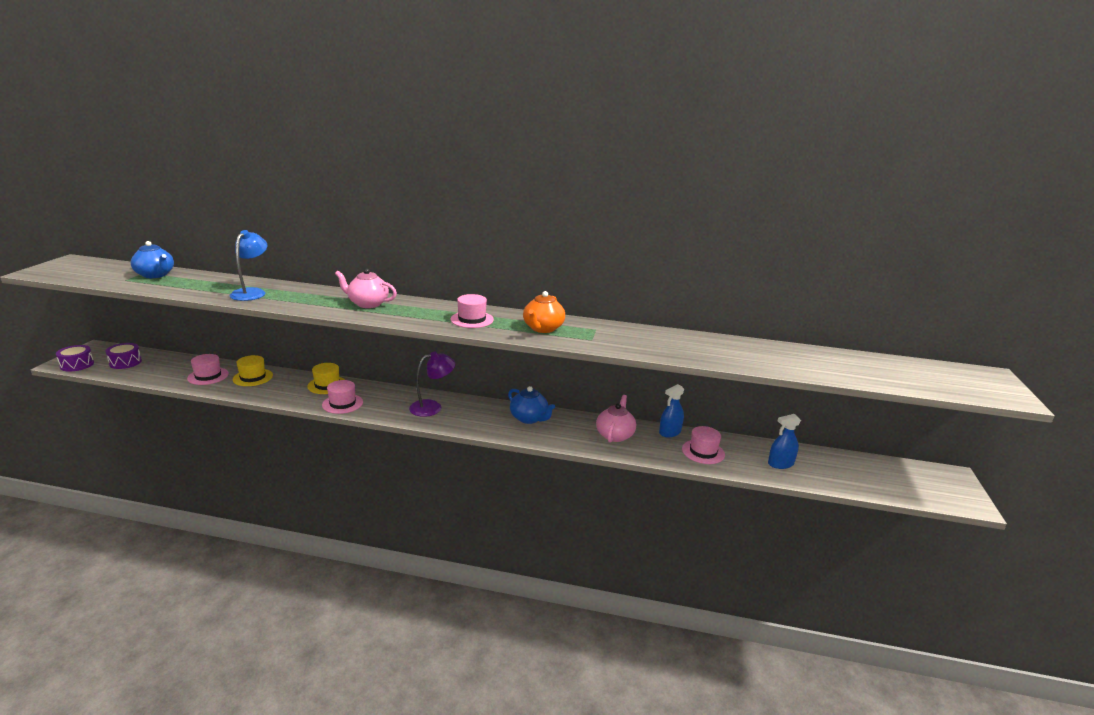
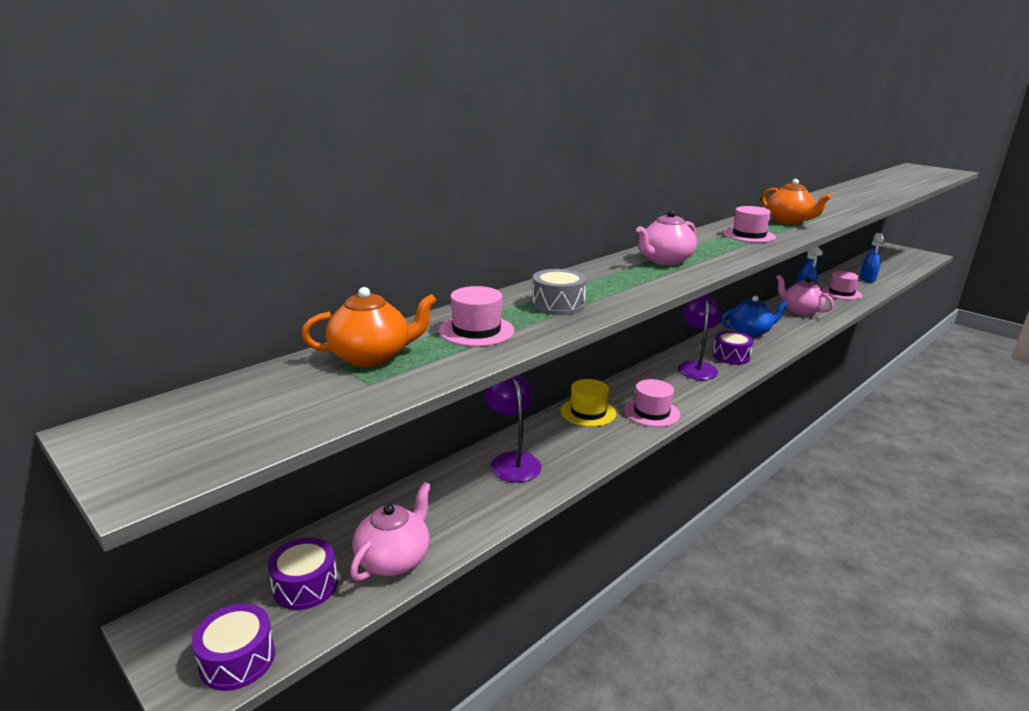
camera: 55 degrees left, 0 degrees up
(149, 373) = (394, 559): none -> pink teapot
(155, 275) = (372, 357): blue teapot -> orange teapot
(208, 376) = (468, 499): pink hat -> pink hat (476, 331)
(252, 292) = (558, 305): blue lamp -> grey drum
(253, 377) = (512, 461): yellow hat -> purple lamp
(467, 417) = (731, 356): none -> purple drum

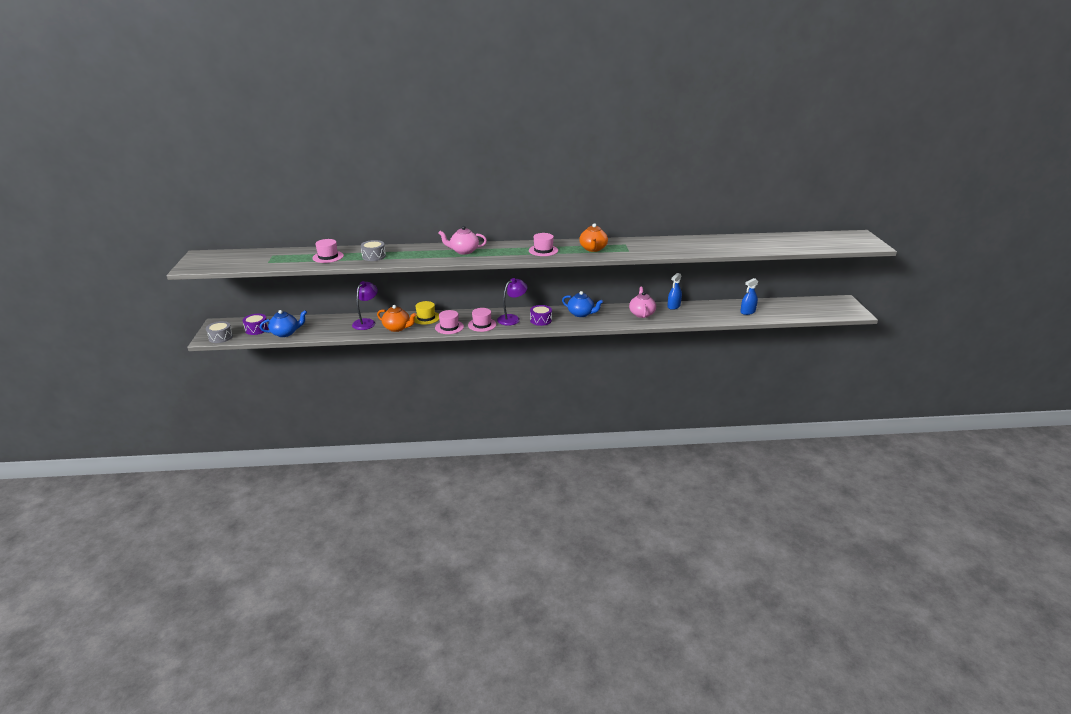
camera: 40 degrees right, 5 degrees up
(237, 659) = (220, 337): purple drum -> grey drum
(372, 357) = (284, 255): orange teapot -> orange teapot (397, 328)
(394, 559) = (285, 333): pink teapot -> blue teapot
(841, 293) = (700, 313): pink hat -> pink hat (482, 325)

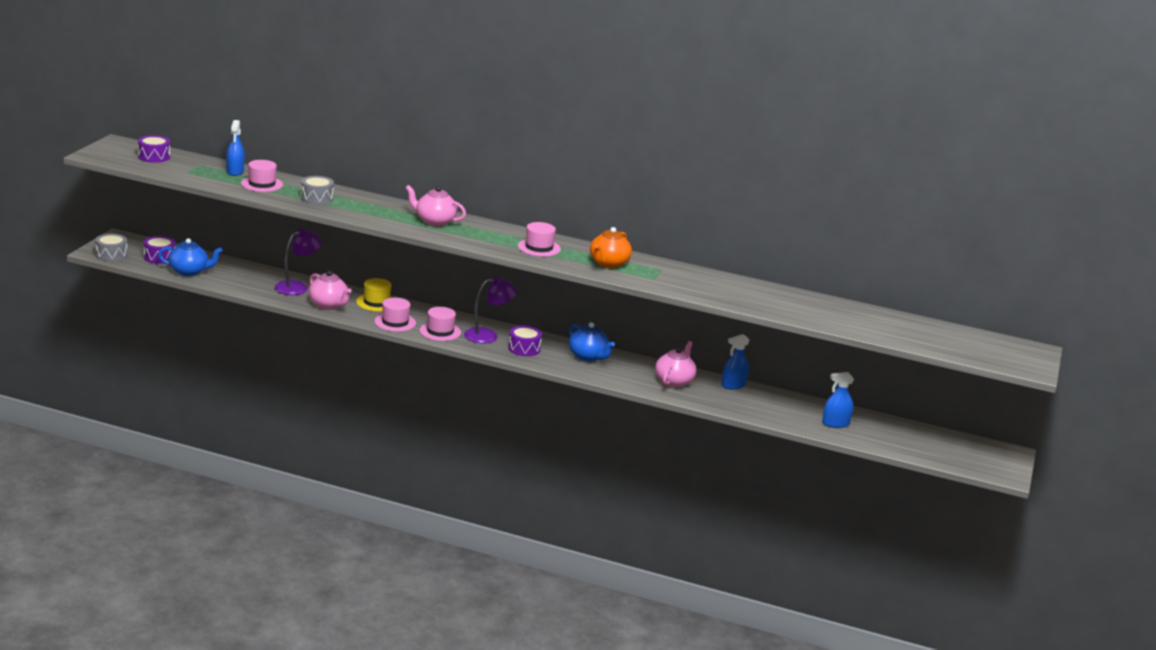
camera: 20 degrees right, 5 degrees down
(235, 258) = (154, 157): none -> purple drum
(301, 253) = (235, 171): none -> blue spray bottle
(397, 328) = (328, 304): orange teapot -> pink teapot

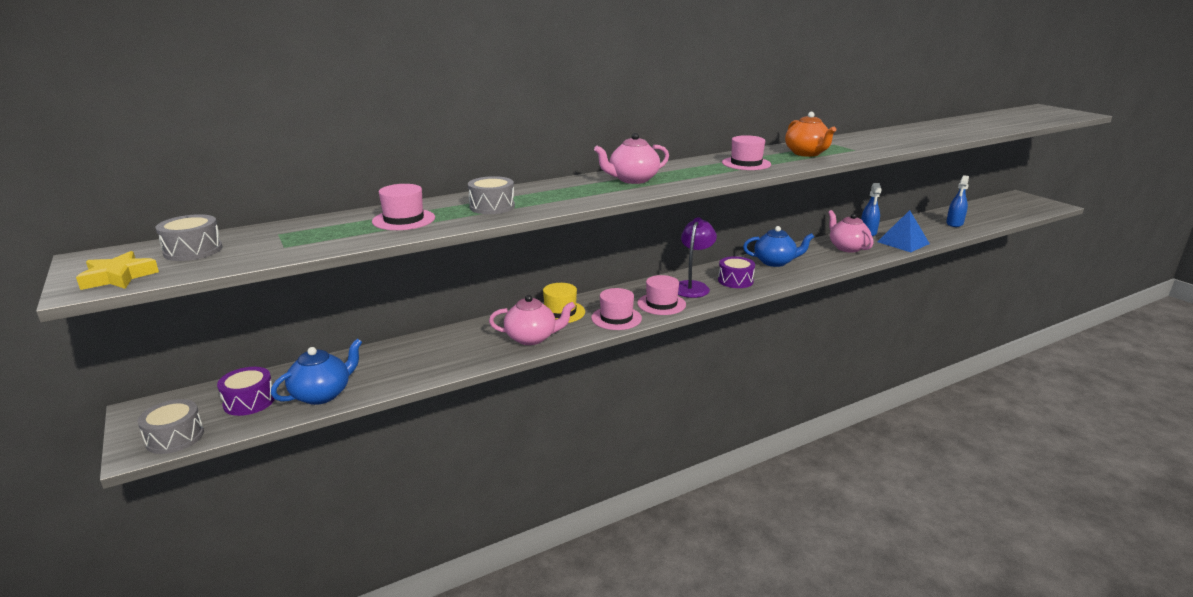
camera: 45 degrees left, 0 degrees up
(108, 156) = (118, 277): none -> yellow star
(154, 157) = (193, 250): purple drum -> grey drum
(235, 171) = (339, 222): blue spray bottle -> none
(297, 286) = (465, 340): purple lamp -> none
(731, 404) = (903, 242): none -> blue pyramid

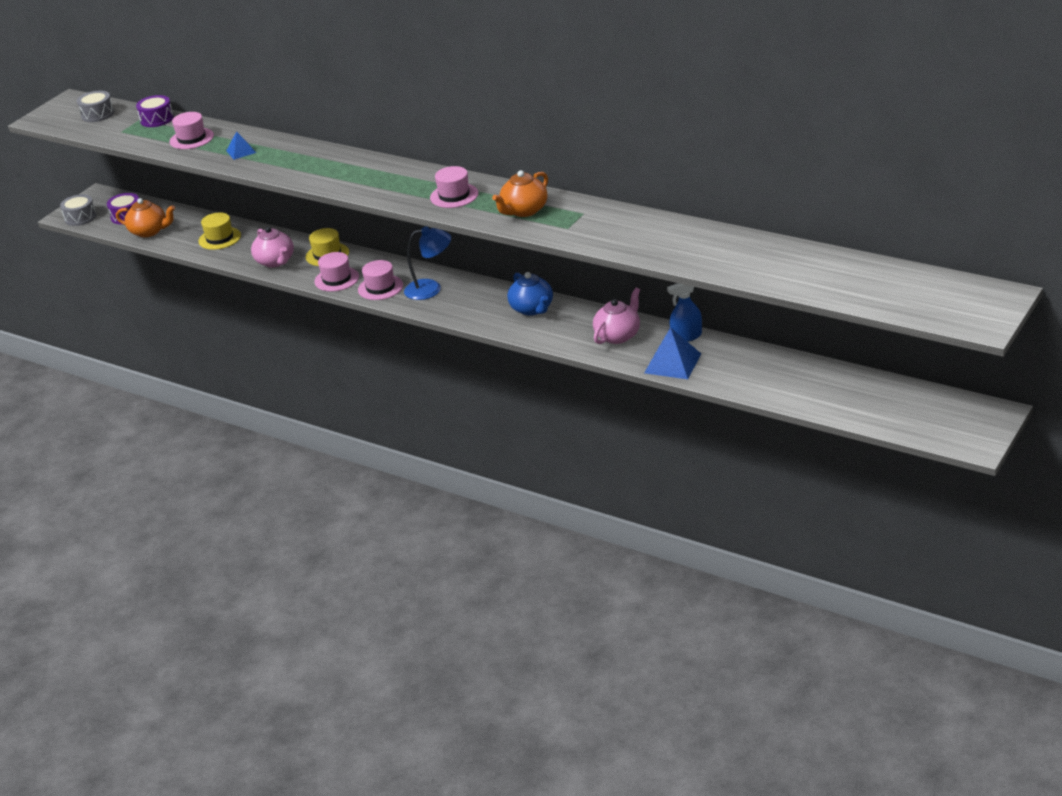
camera: 65 degrees right, 10 degrees up
(118, 277) = (52, 119): yellow star -> none
(322, 394) = (149, 231): blue teapot -> orange teapot
(426, 356) = (219, 238): none -> yellow hat
(492, 207) = (241, 151): grey drum -> blue pyramid
(632, 180) = (354, 170): pink teapot -> none
(693, 286) = (431, 289): purple lamp -> blue lamp
(735, 281) = (464, 303): purple drum -> purple drum (157, 119)
(954, 223) = (788, 383): blue spray bottle -> none

